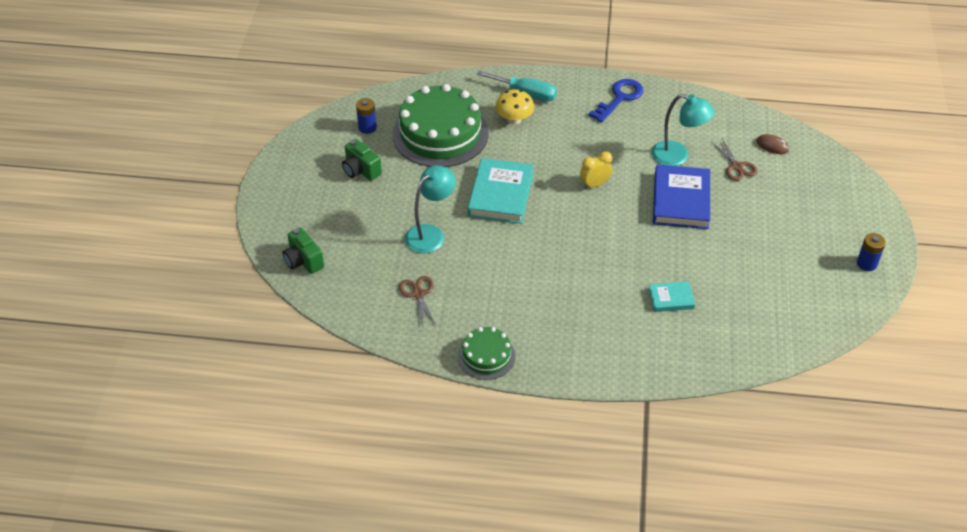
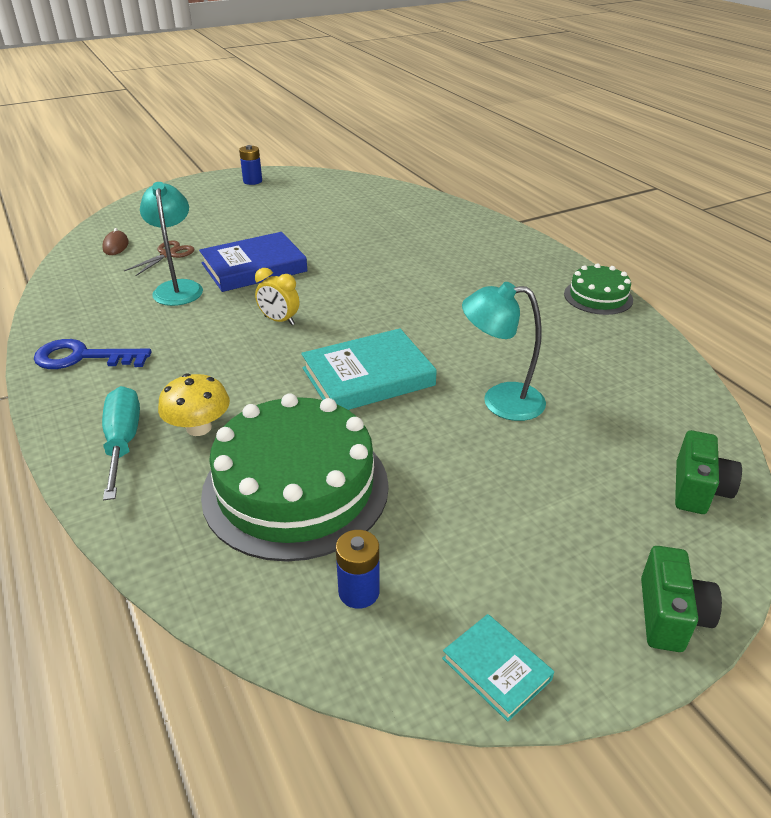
camera: 125 degrees left, 10 degrees down
(361, 170) = (468, 535): green camera -> green camera (670, 616)
(418, 294) = (595, 367): brown scissors -> none
(671, 298) = (396, 238): turquoise book -> turquoise book (496, 669)

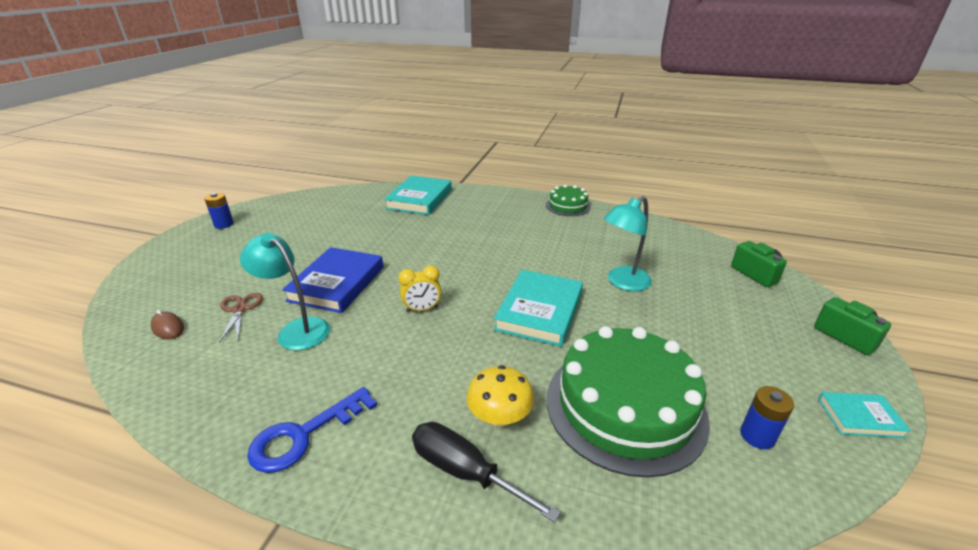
camera: 45 degrees left, 5 degrees down
(123, 442) = (464, 471): turquoise screwdriver -> black screwdriver
(444, 222) = (419, 199): none -> turquoise book

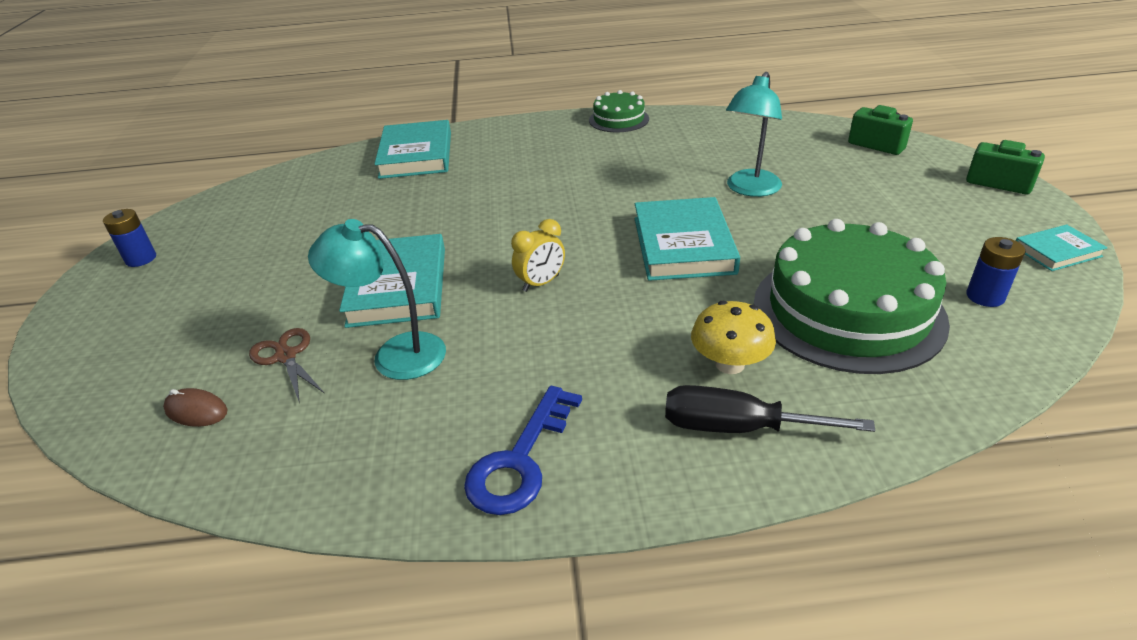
camera: 20 degrees left, 5 degrees up
(337, 283) = (398, 286): blue book -> turquoise book

